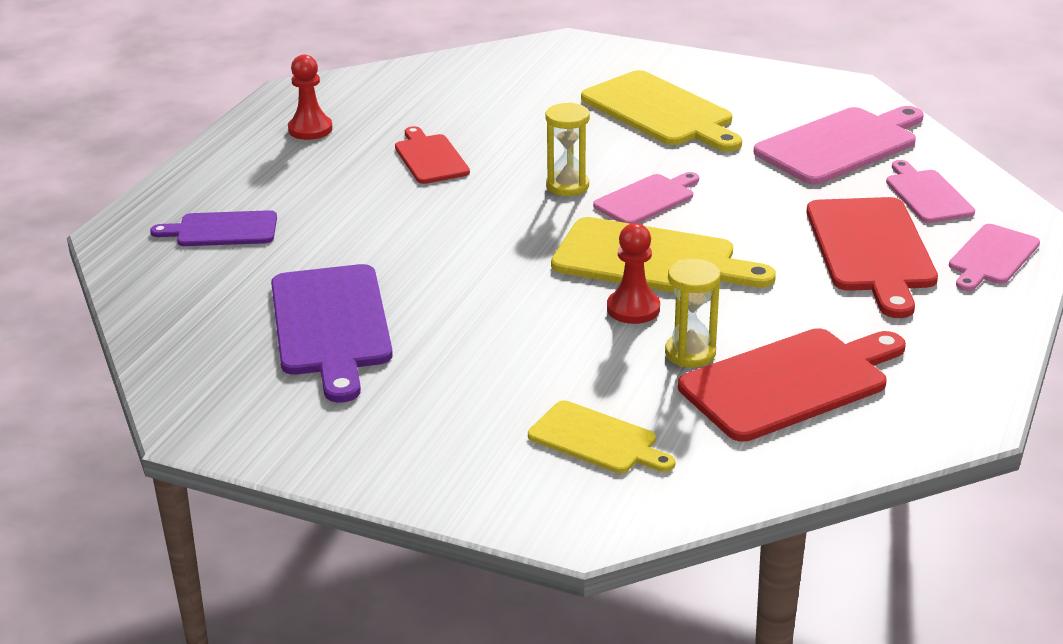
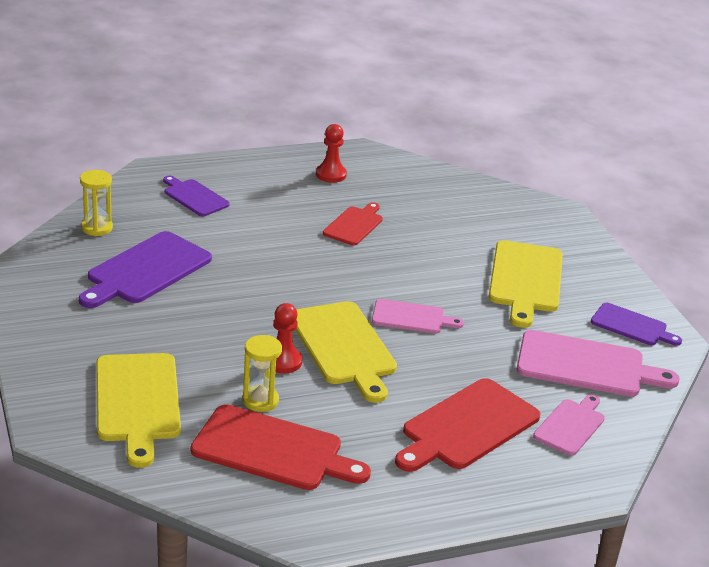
camera: 45 degrees right, 0 degrees up
(567, 186) = (387, 283): yellow hourglass -> yellow hourglass (97, 228)
(597, 440) = (137, 402): yellow cutting board -> yellow cutting board, size x1.70
(803, 95) = (632, 326): none -> purple cutting board
(992, 257) = (525, 481): pink cutting board -> none

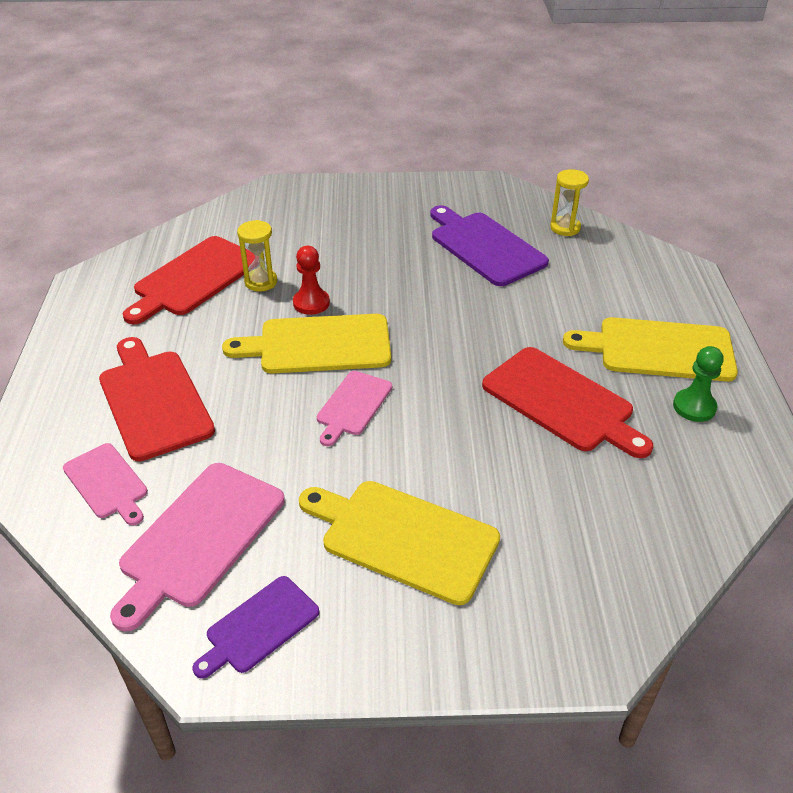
camera: 110 degrees right, 10 degrees up
(137, 402) = (290, 223): yellow cutting board -> yellow cutting board (659, 349)
(194, 197) = (628, 291): purple cutting board -> none
(331, 174) = (694, 407): red pawn -> green pawn
(354, 225) = (562, 402): red cutting board -> red cutting board, size x1.70

